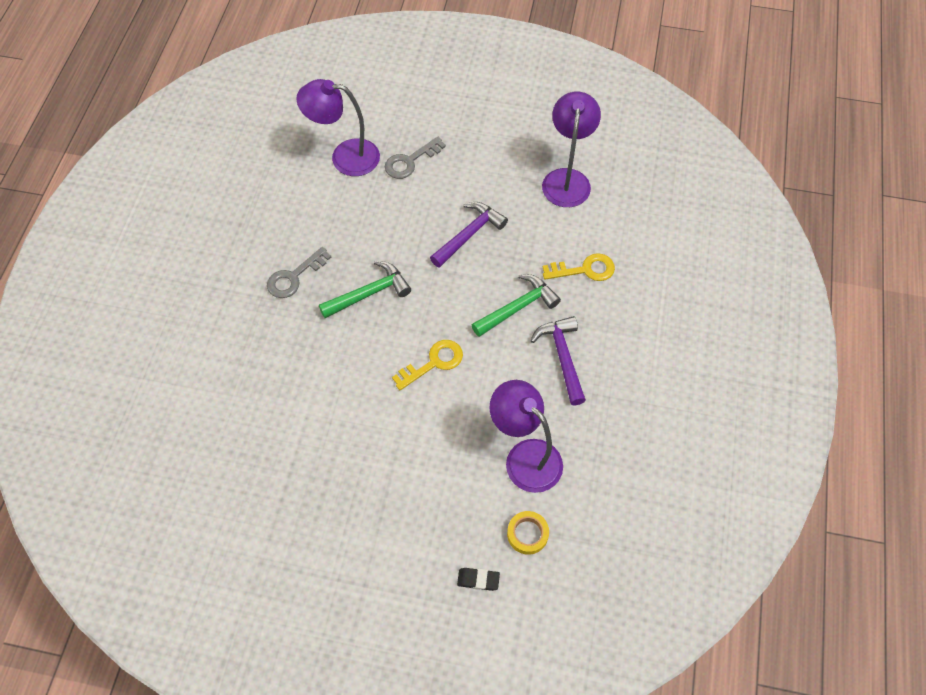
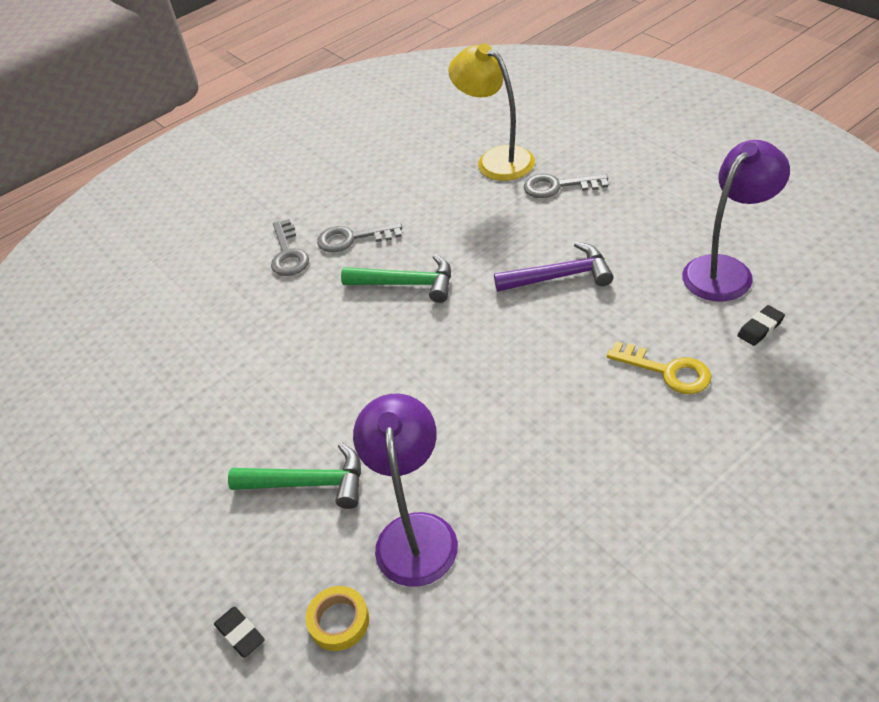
camera: 45 degrees right, 15 degrees down
(255, 314) = (288, 254): none -> grey key
(345, 157) = (496, 159): purple lamp -> yellow lamp
(434, 363) = (408, 379): yellow key -> none
(518, 307) = (550, 371): green hammer -> green hammer (309, 483)
(562, 357) = (557, 450): purple hammer -> none
(614, 212) = (760, 328): none -> black eraser

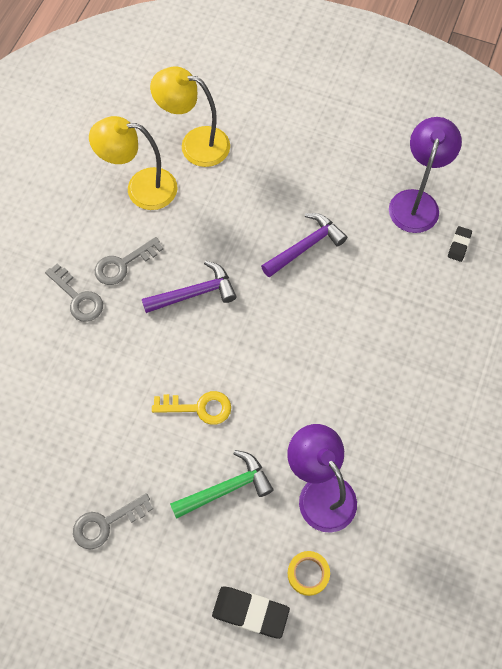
camera: 35 degrees left, 20 degrees up
(240, 634) = (250, 612): black eraser -> black eraser, size x1.76
(407, 284) = (195, 293): green hammer -> purple hammer
(415, 182) = (141, 188): none -> yellow lamp
(558, 186) = (259, 158): grey key -> grey key (106, 523)
(667, 371) = (417, 303): yellow key -> yellow key (199, 407)

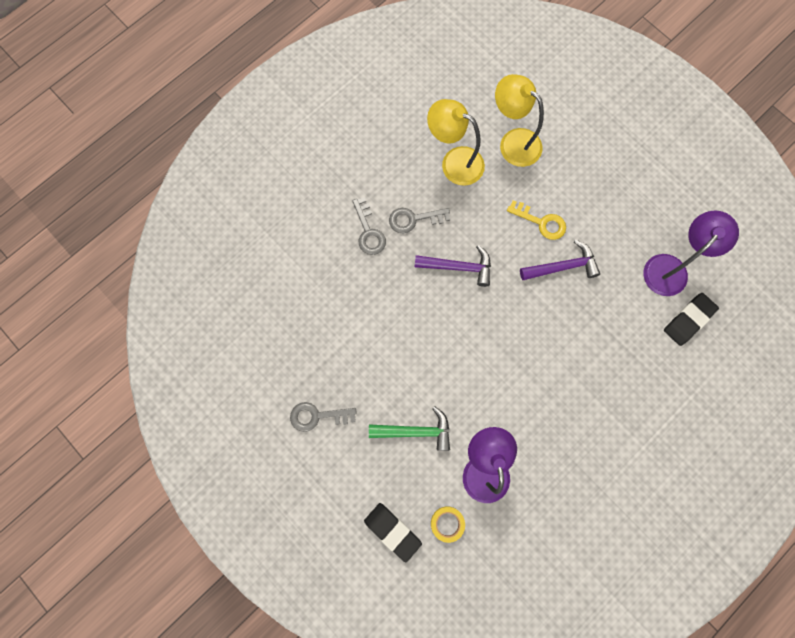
camera: 25 degrees right, 10 degrees up
(199, 407) = (422, 360): yellow key -> yellow key (541, 222)
(459, 245) = (688, 320): black eraser -> black eraser, size x1.76

